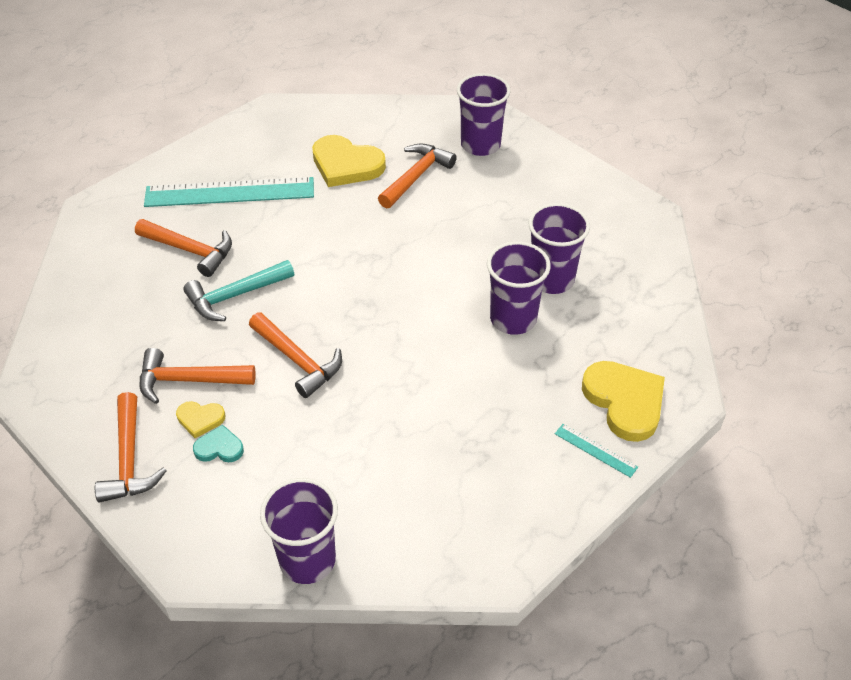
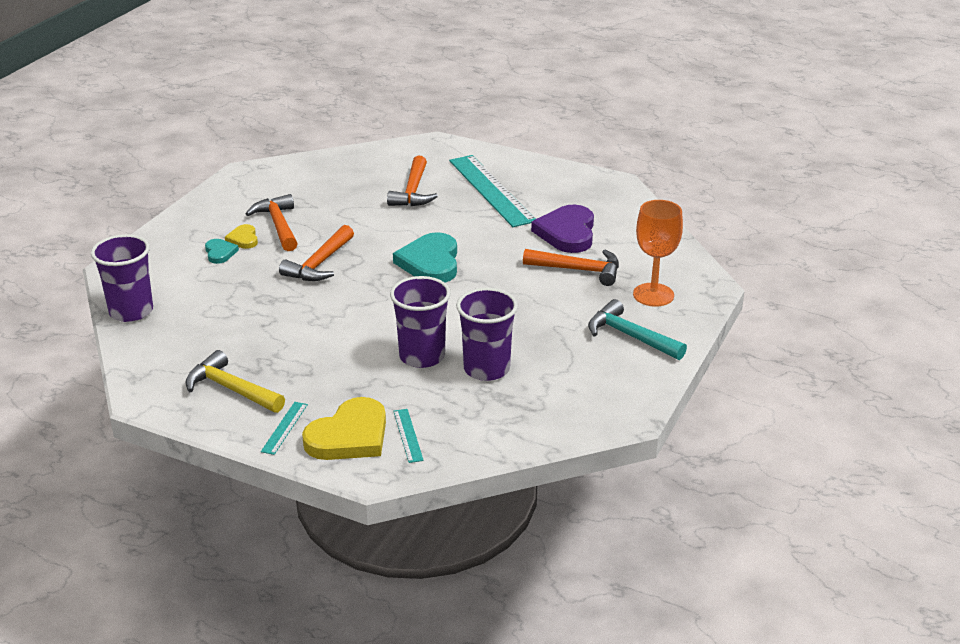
camera: 70 degrees right, 15 degrees down
(129, 459) = (197, 222): orange hammer -> none
(235, 296) = (374, 221): turquoise hammer -> turquoise hammer (630, 336)
(346, 165) = (567, 233): yellow heart -> purple heart
(346, 272) = (430, 262): none -> turquoise heart
(480, 145) = (653, 295): purple cup -> orange goblet
(511, 484) = (231, 389): none -> yellow hammer
(636, 359) = (408, 435): none -> turquoise ruler

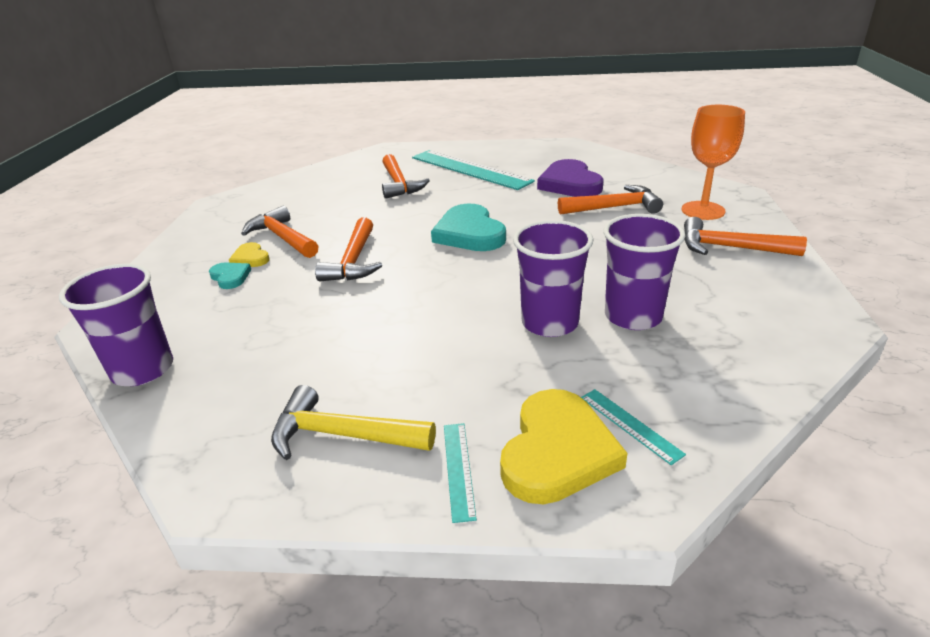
camera: 20 degrees left, 0 degrees up
(630, 336) = (729, 248): turquoise hammer -> orange hammer

